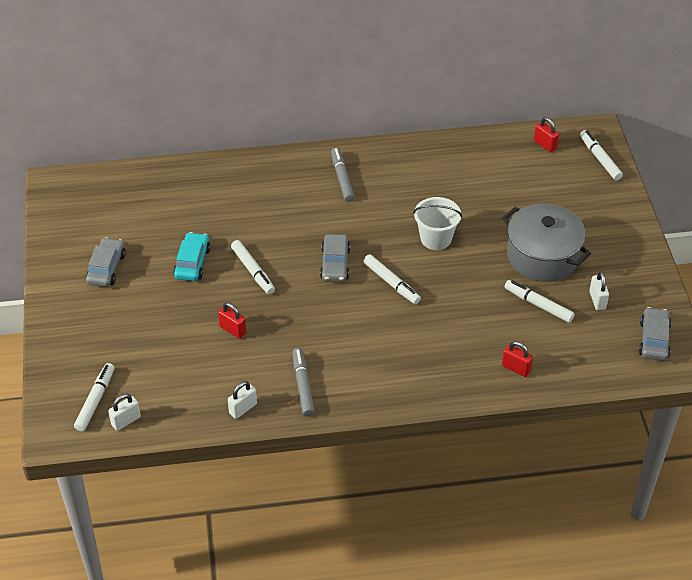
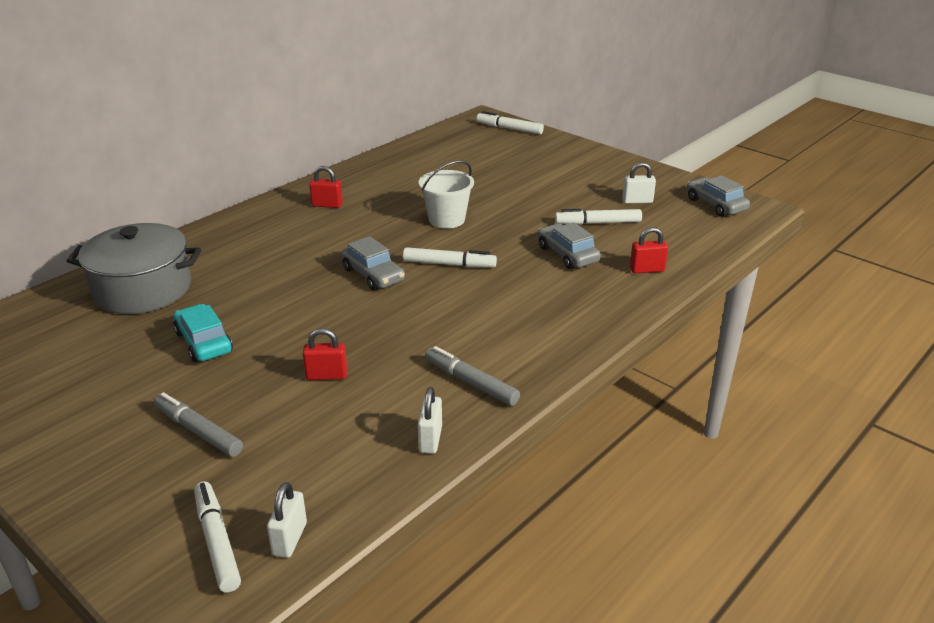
camera: 40 degrees left, 15 degrees down
(106, 268) = (86, 397): grey car -> grey car (567, 254)
(253, 271) = (288, 318): white marker -> none
(342, 178) = (299, 216): grey marker -> grey marker (198, 431)
(542, 256) = (553, 194): grey pot -> grey pot (142, 289)
(545, 145) = (455, 136): red padlock -> red padlock (327, 205)
(597, 300) = (637, 201): white padlock -> white padlock turned 45 degrees counterclockwise

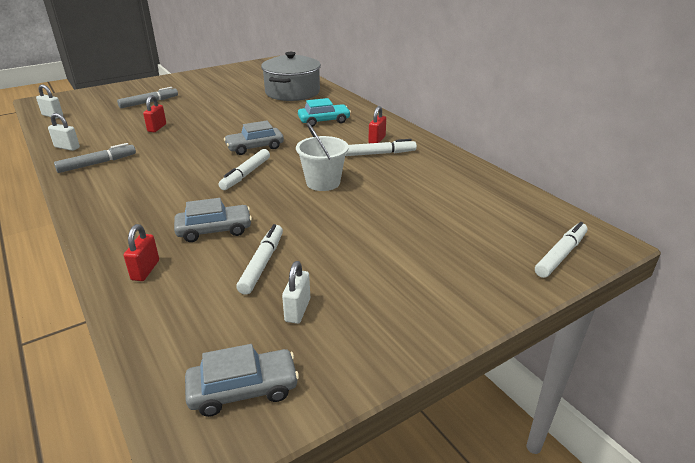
camera: 105 degrees right, 0 degrees up
(203, 342) = (223, 104): turquoise car -> turquoise car (324, 121)
(217, 542) = (73, 105): white marker -> white marker (380, 153)

